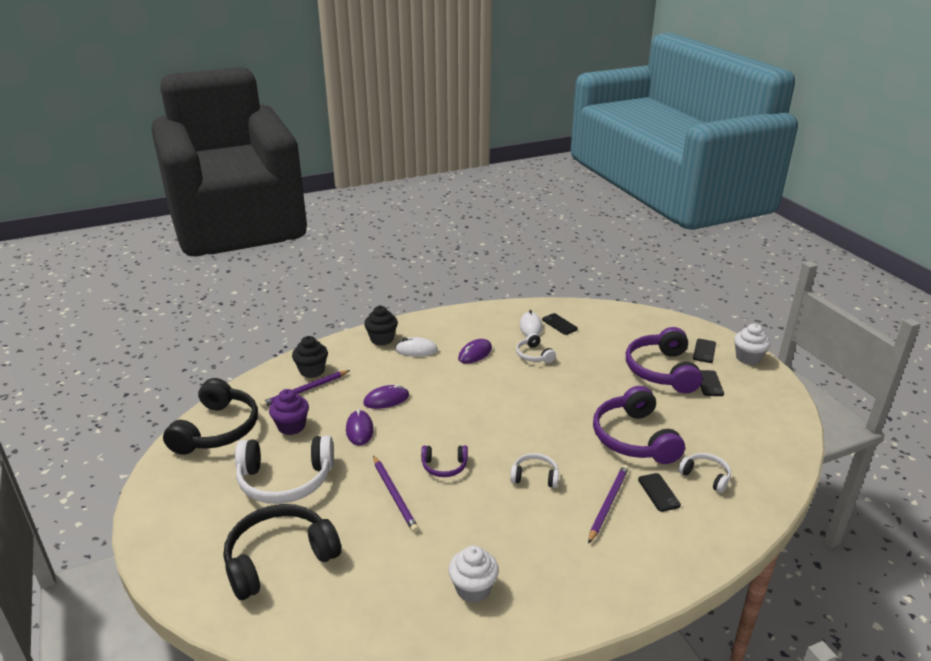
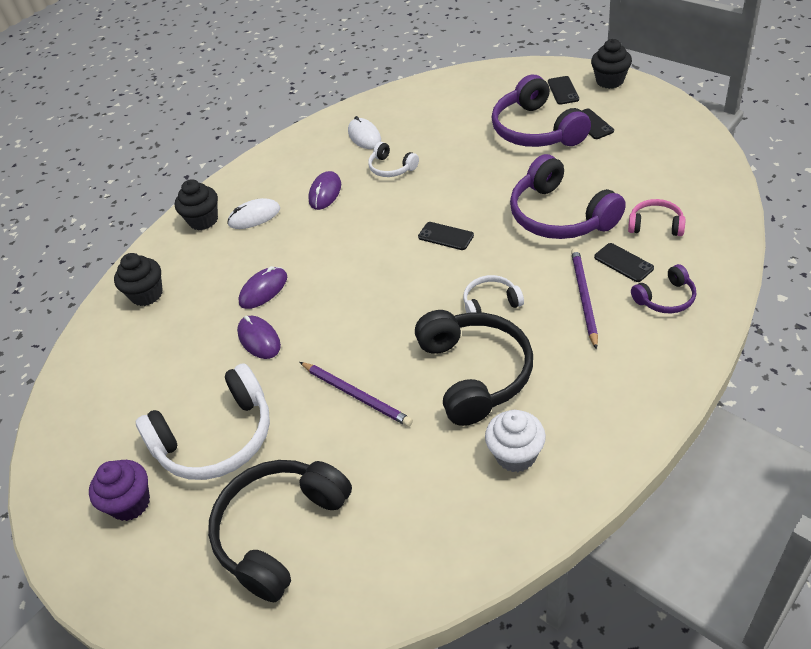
camera: 20 degrees left, 15 degrees up
(217, 429) = (82, 418): black headphones -> black headphones (475, 373)
(291, 426) = (174, 372): purple cupcake -> purple cupcake (130, 503)
(305, 390) = (156, 322): purple pencil -> none
(444, 466) = (387, 337): purple headphones -> purple headphones (665, 298)
(559, 324) = (393, 120): black phone -> black phone (446, 236)
(706, 476) = (655, 225): white headphones -> pink headphones
(748, 358) = (610, 81): white cupcake -> black cupcake

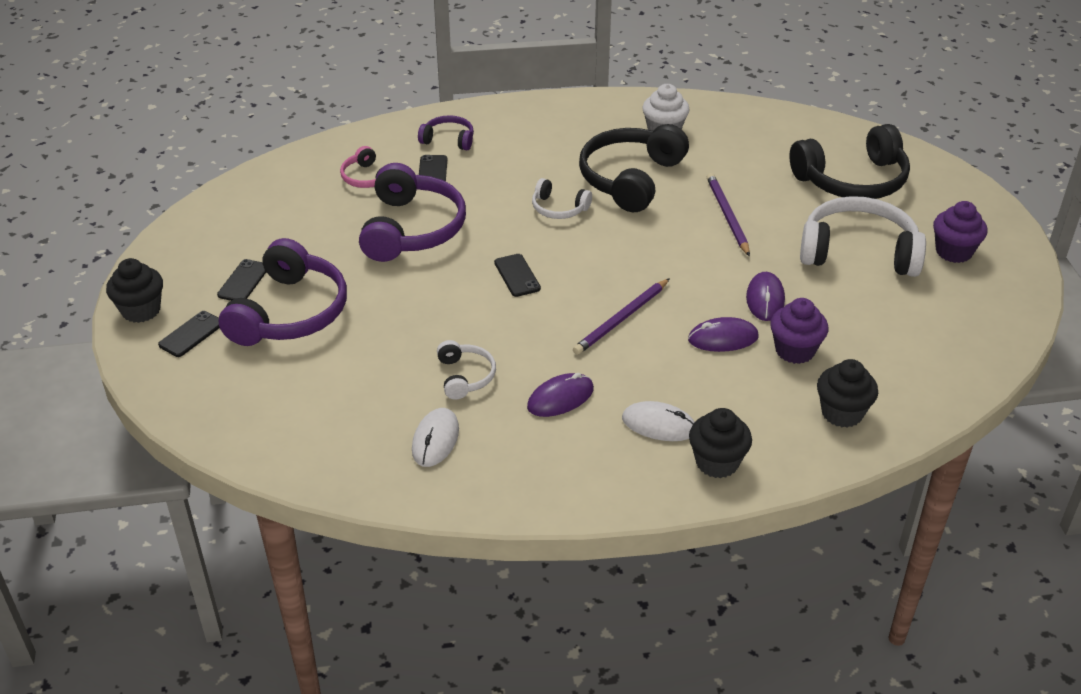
camera: 145 degrees left, 5 degrees down
(207, 315) = (795, 350): none -> purple cupcake
(584, 297) = (494, 172): purple pencil -> purple pencil (621, 319)

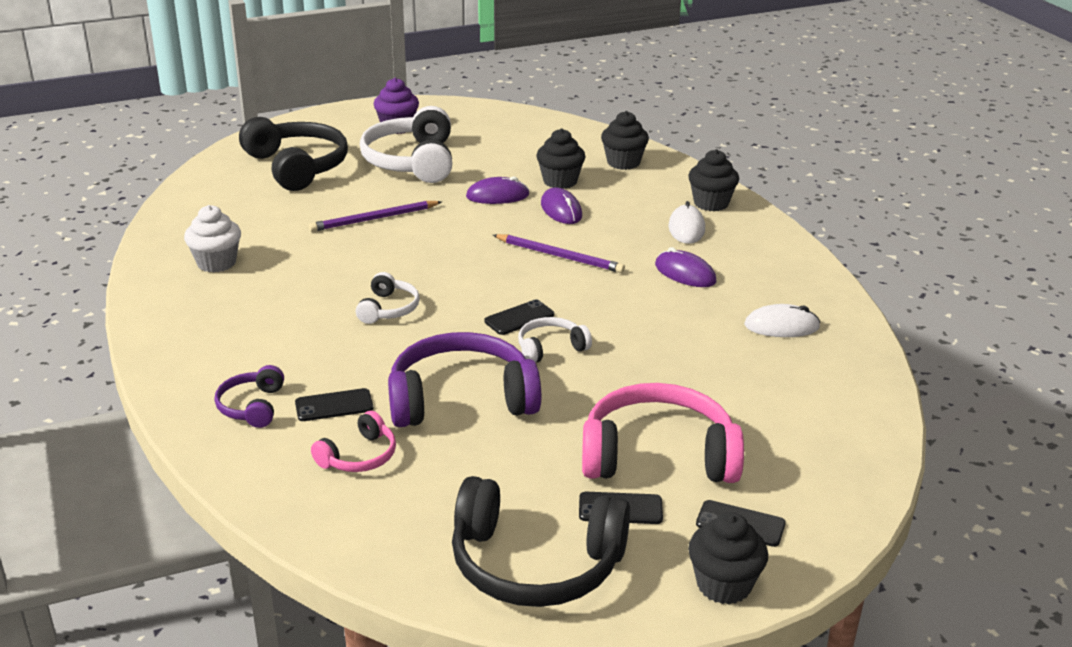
camera: 105 degrees left, 10 degrees down
(290, 312) = (658, 455): purple headphones -> pink headphones
(465, 376) = (689, 324): white headphones -> white headphones (550, 348)
(630, 179) = (319, 273): black headphones -> black headphones (535, 564)
(795, 350) = (560, 181): purple cupcake -> black cupcake

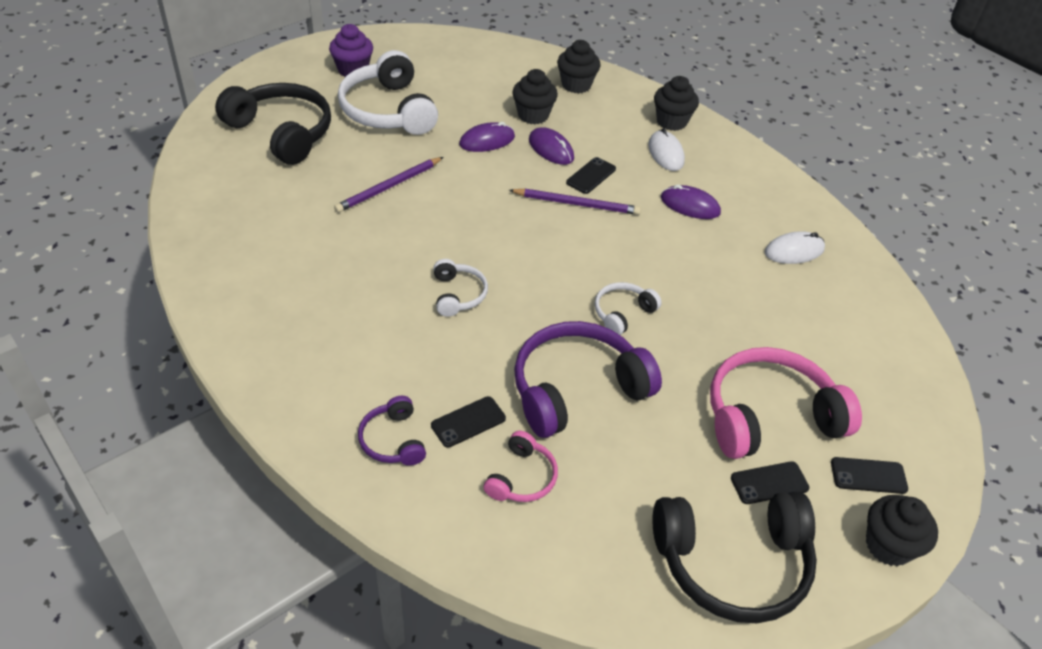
camera: 20 degrees left, 15 degrees up
(216, 263) = (265, 267): white cupcake -> none
(519, 318) = (578, 283): black phone -> black phone (591, 176)

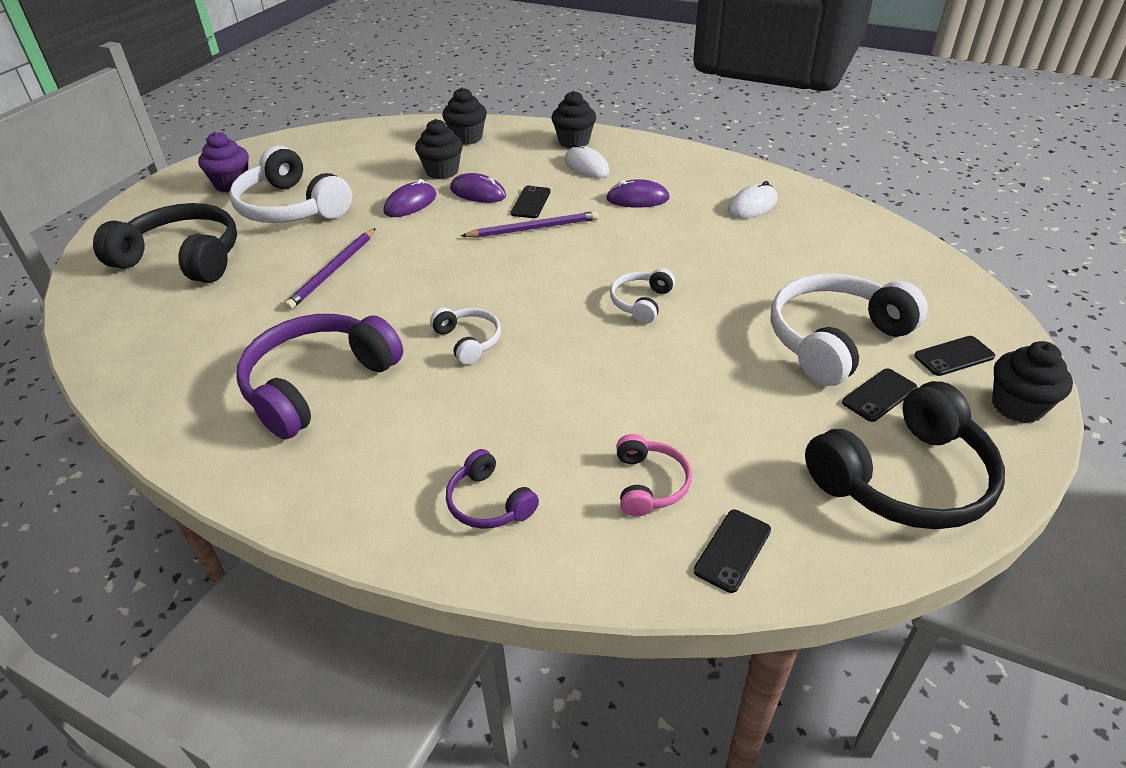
camera: 20 degrees left, 5 degrees down
(468, 422) = (558, 453): black phone -> black phone (732, 550)
(576, 389) = (645, 382): purple headphones -> purple headphones (318, 384)
(769, 416) = (835, 340): pink headphones -> white headphones

